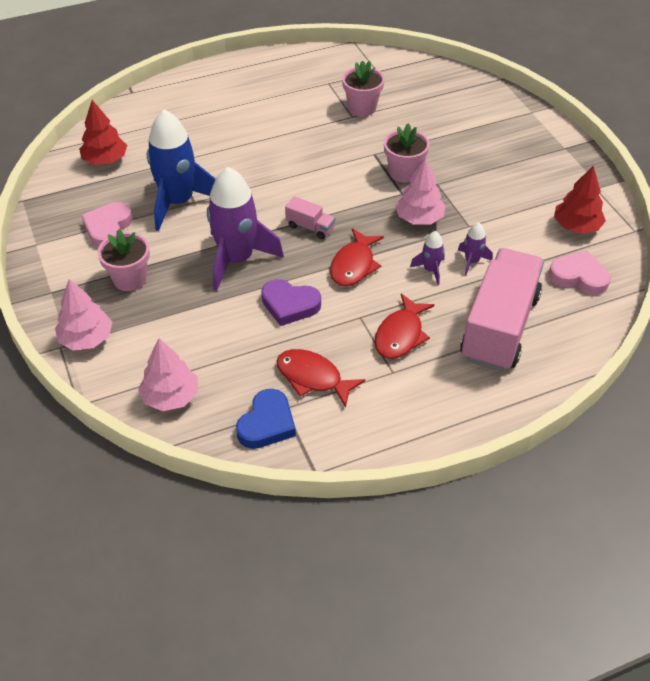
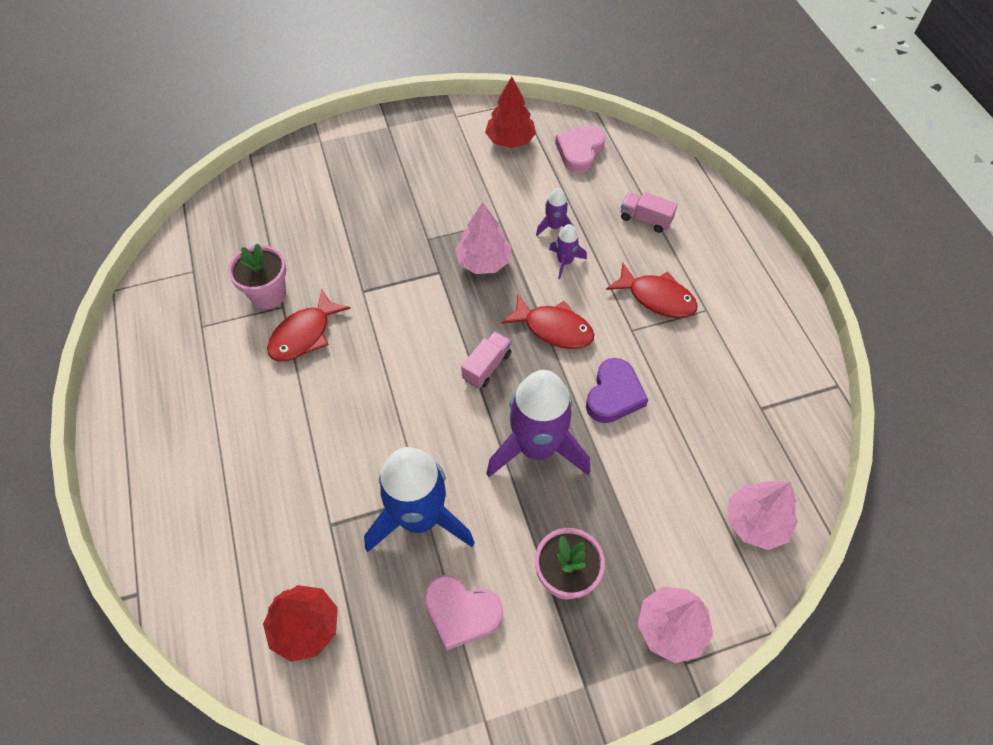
camera: 85 degrees left, 10 degrees up
(267, 423) = (783, 425): blue heart -> none
(313, 378) = (718, 379): red fish -> red fish (304, 335)
(404, 173) = (403, 266): pink flower pot -> none
(499, 327) = (645, 219): pink truck -> pink truck, size x0.41

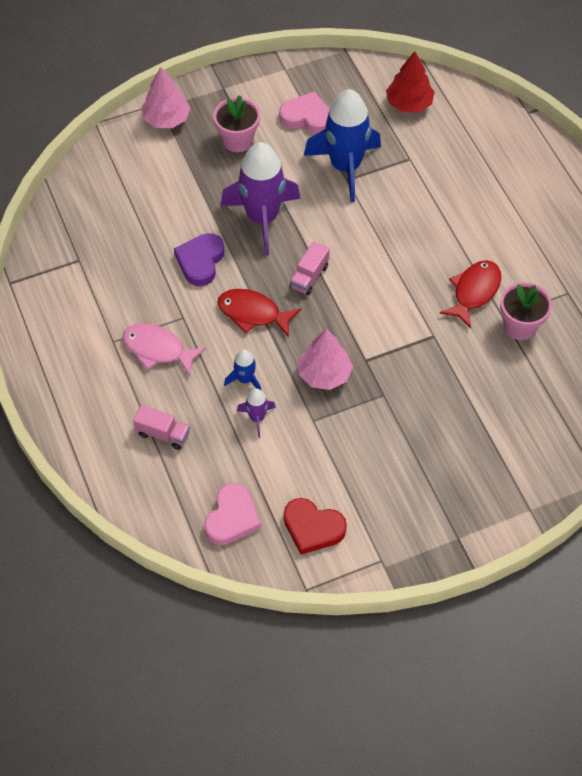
camera: 175 degrees right, 0 degrees up
(510, 140) = (312, 528): red tree -> red heart
(565, 262) = (245, 379): purple rocket -> blue rocket
(657, 298) = (158, 349): red fish -> pink fish
(756, 522) = (98, 181): pink tree -> none

